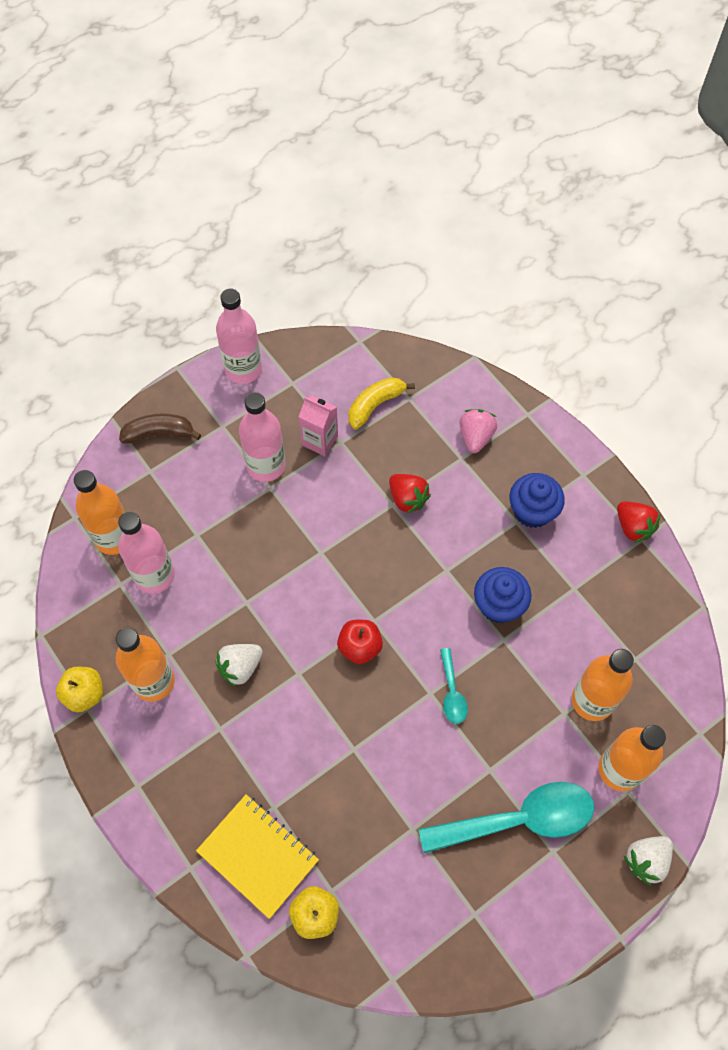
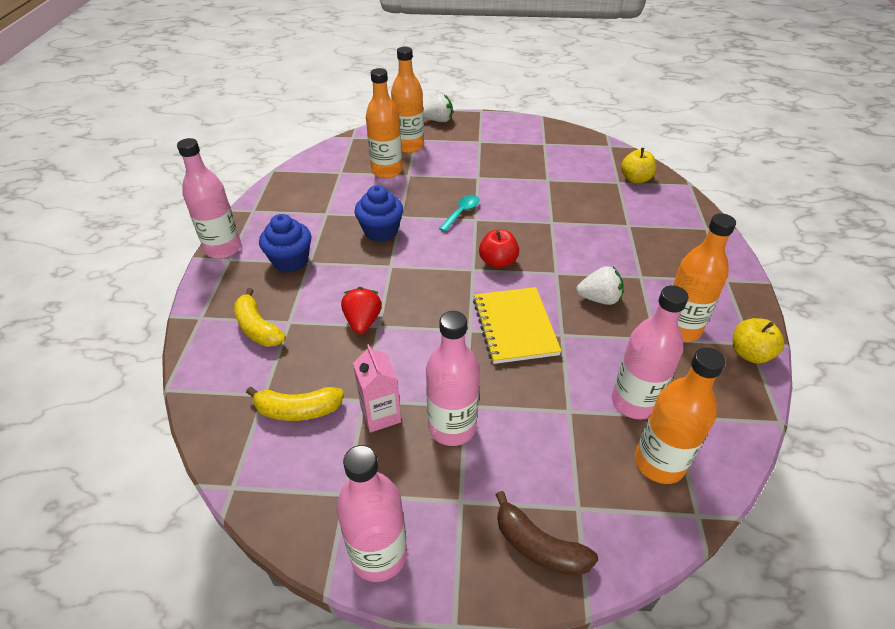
camera: 140 degrees left, 20 degrees down
(258, 856) = (655, 212): yellow notebook -> yellow notebook (515, 326)
(475, 437) = (258, 328): pink strawberry -> yellow banana
(519, 820) = (484, 156): turquoise spoon -> none
(602, 480) = (223, 249): none -> pink bottle
(633, 527) = (247, 218): red strawberry -> none

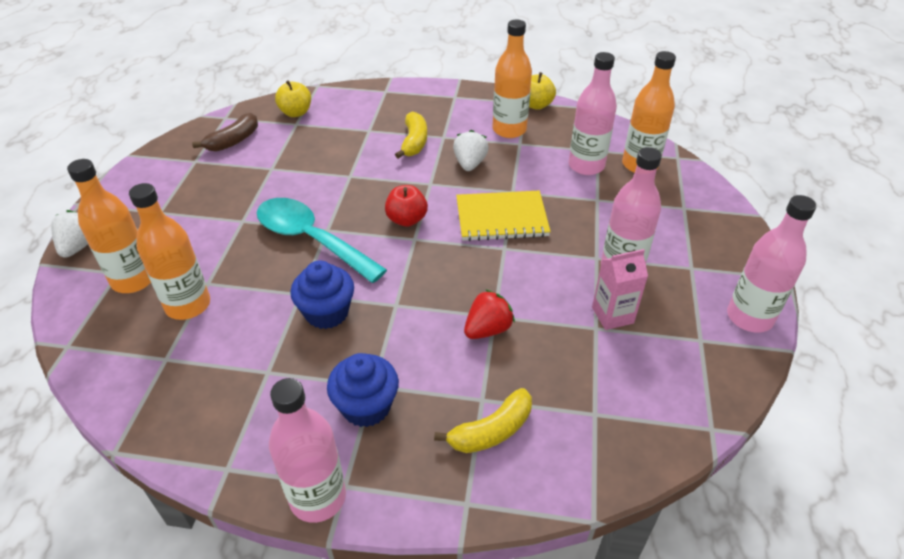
camera: 85 degrees left, 0 degrees up
(298, 410) = (613, 380): yellow banana -> yellow banana (414, 142)
(363, 322) = (487, 329): red strawberry -> red strawberry turned 135 degrees clockwise
(461, 212) = (311, 239): turquoise spoon -> turquoise spoon, size x2.13
(539, 546) = (719, 230): brown banana -> brown banana (233, 141)

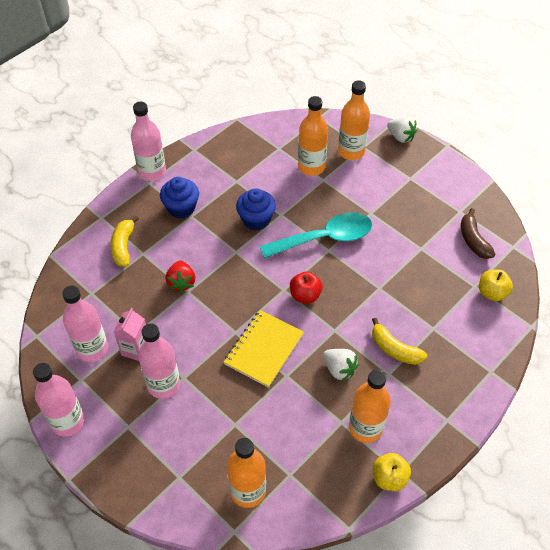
camera: 125 degrees right, 10 degrees up
(586, 166) = (277, 449): pink bottle -> pink bottle (92, 349)

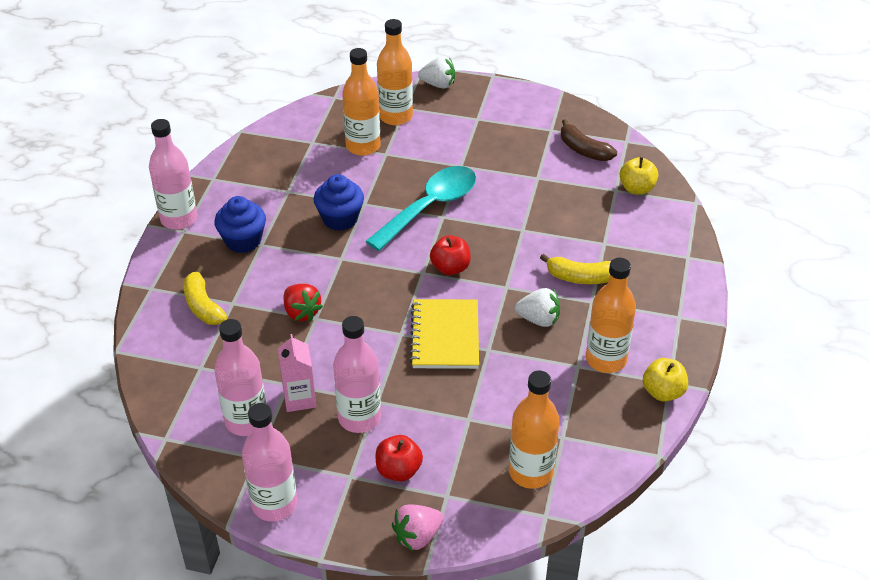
camera: 30 degrees left, 10 degrees down
(139, 498) = (417, 536): none -> pink strawberry
(161, 439) = (398, 470): none -> red apple

